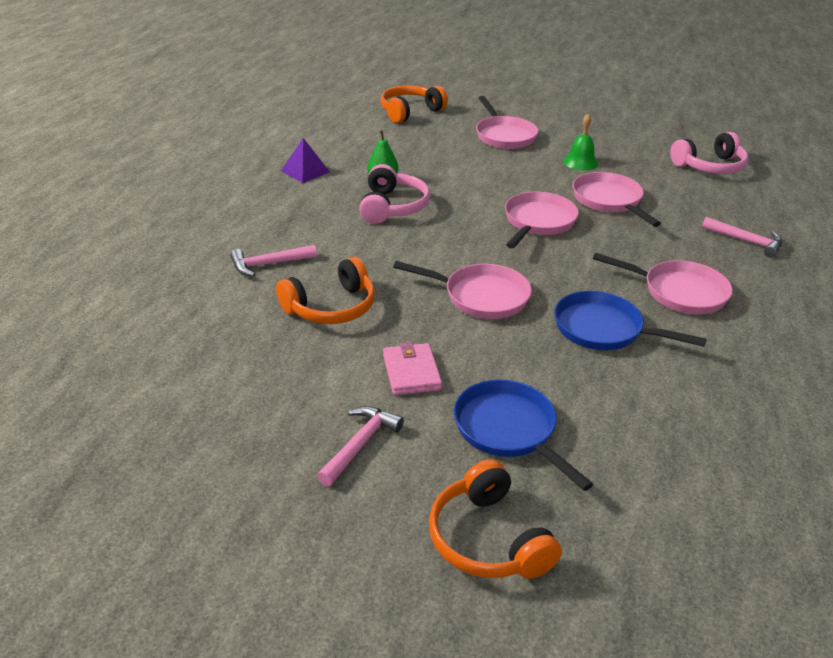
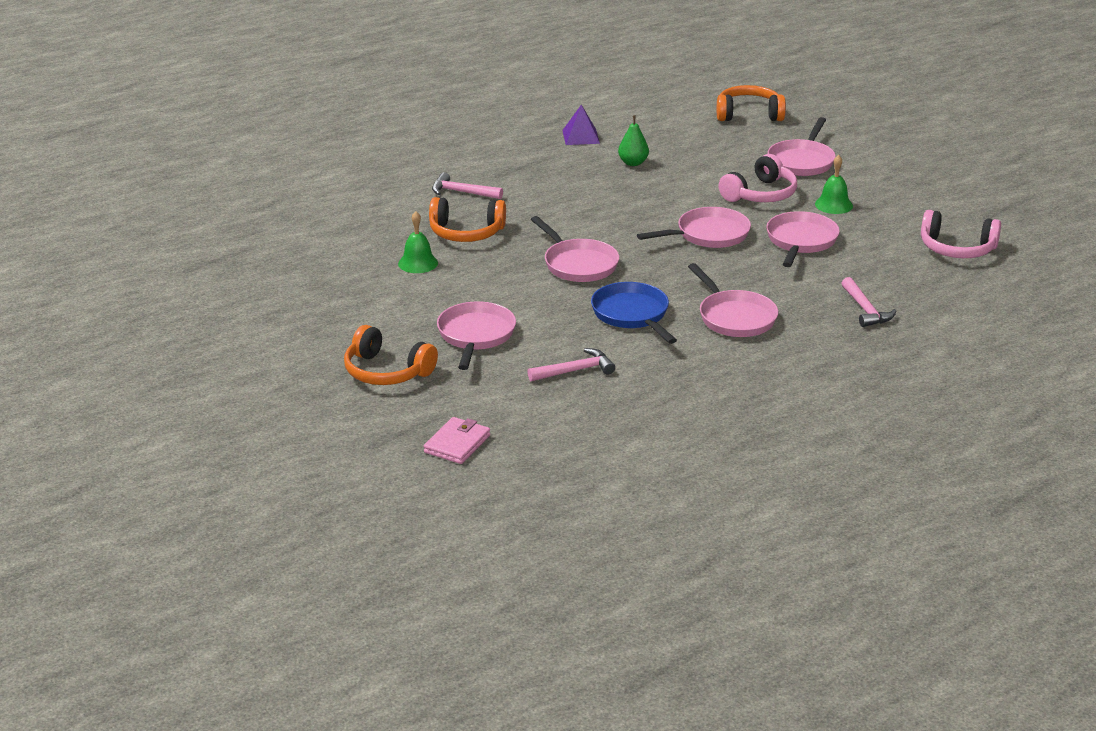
camera: 40 degrees right, 5 degrees down
(329, 366) = (418, 263): none -> green bell
(360, 444) = (380, 306): pink hammer -> pink hammer (575, 370)
(392, 207) = (609, 185): pink headphones -> pink headphones (760, 194)
(411, 372) = (463, 286): pink wallet -> pink wallet (457, 444)
(487, 539) = (386, 372): orange headphones -> orange headphones turned 75 degrees counterclockwise
(508, 430) = (475, 336): blue pan -> pink pan

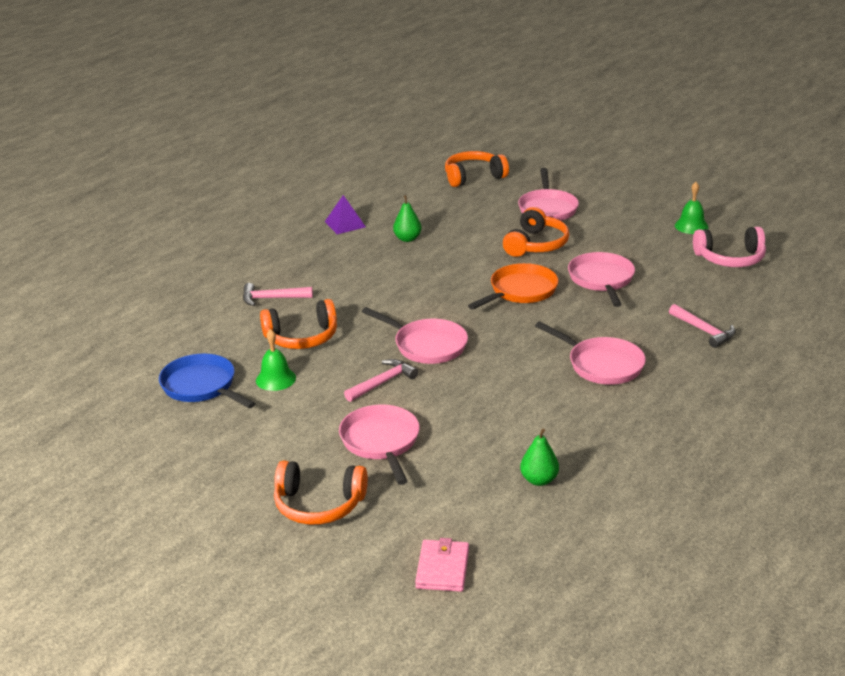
camera: 20 degrees left, 0 degrees up
(575, 370) = (500, 455): pink hammer -> pink hammer (383, 382)
(595, 398) = (539, 480): none -> green pear
(632, 315) = (511, 384): blue pan -> blue pan (202, 386)
(708, 235) = (520, 291): pink pan -> orange pan
(760, 194) = (536, 245): pink headphones -> orange headphones
(833, 205) = (602, 241): green bell -> green bell (691, 226)

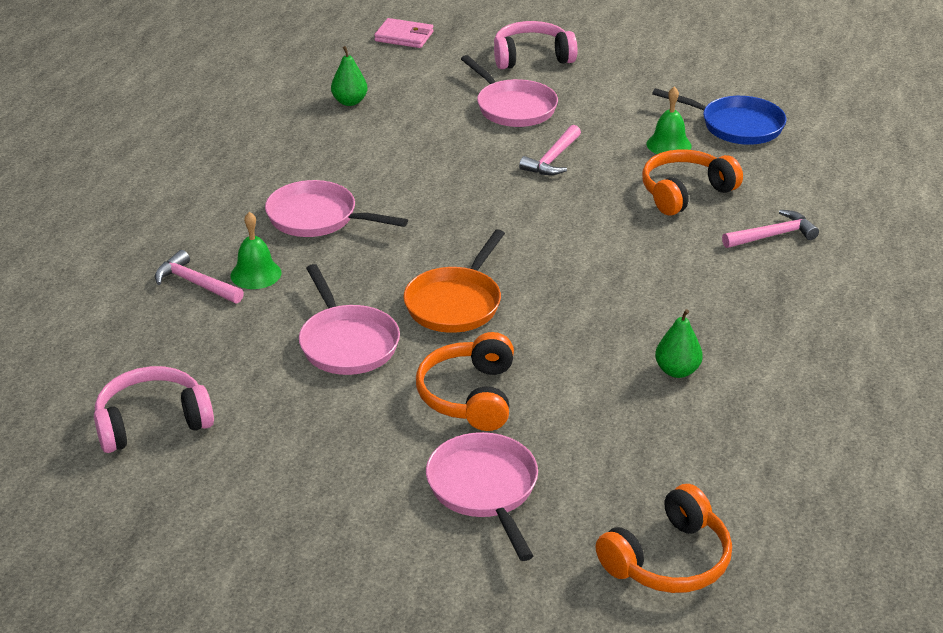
camera: 160 degrees right, 5 degrees up
(318, 505) = (532, 57): orange headphones -> pink headphones
(345, 224) = (799, 384): purple pyramid -> none
(427, 345) = (533, 207): pink pan -> none
(442, 569) = (404, 36): pink wallet -> pink wallet turned 60 degrees counterclockwise
(691, 226) = (217, 491): green bell -> green bell (256, 274)

